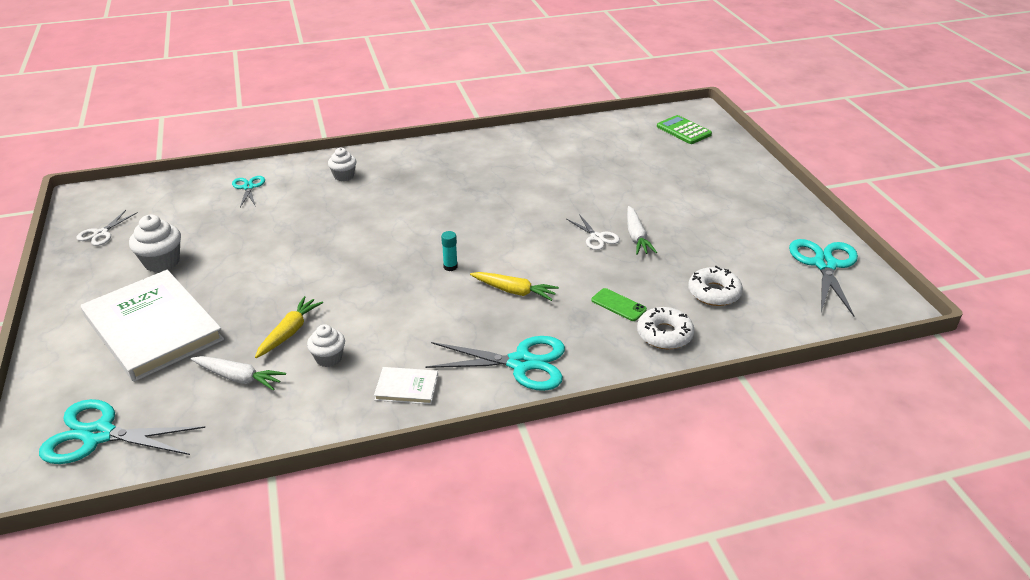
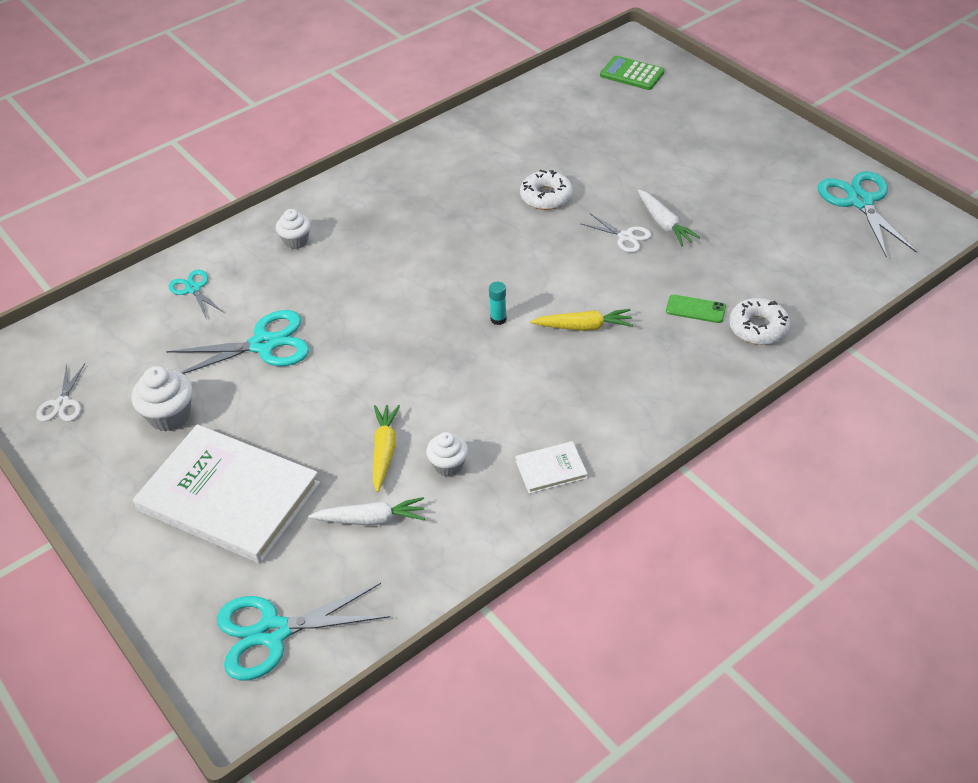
camera: 20 degrees left, 10 degrees up
(521, 363) = (644, 405): turquoise scissors -> turquoise scissors (263, 345)
(714, 293) = (777, 266): white donut -> white donut (546, 196)

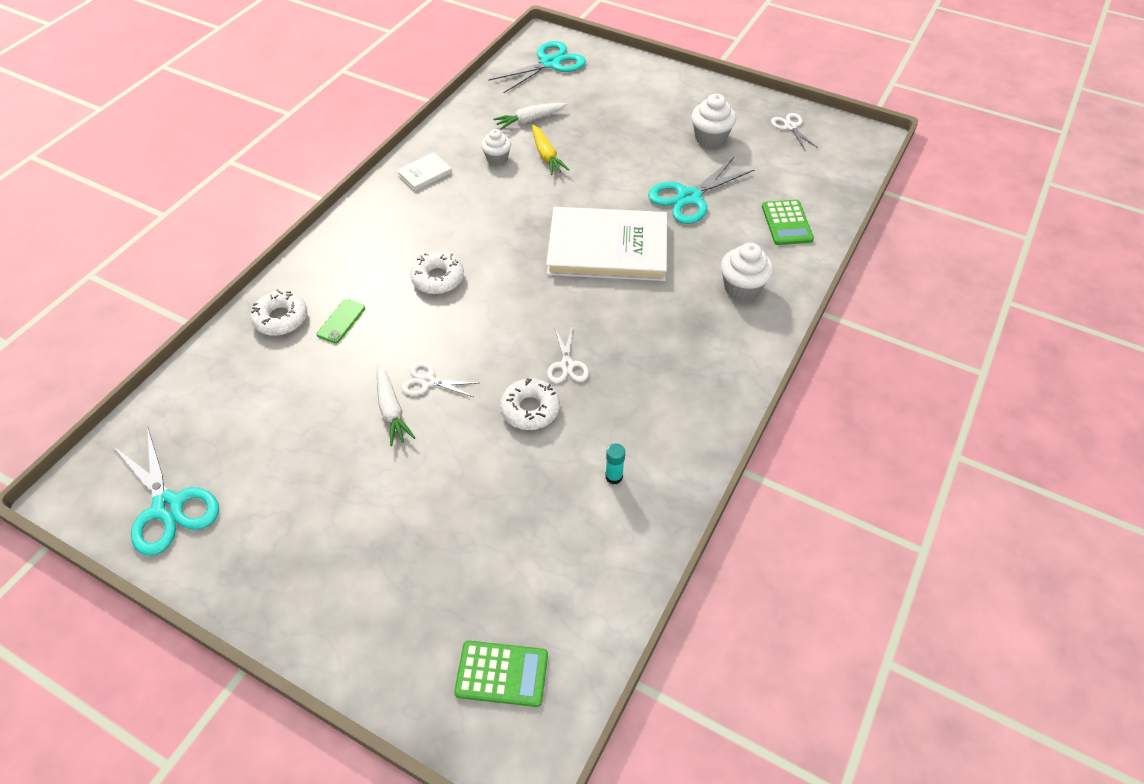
camera: 155 degrees right, 5 degrees up
(193, 289) = (786, 223): turquoise scissors -> green calculator
(229, 497) = (628, 109): white book -> white book (607, 248)
(296, 241) = (742, 288): white cupcake -> white cupcake, size x1.50
(497, 220) = (567, 365): none -> white scissors
(498, 319) = (514, 266): turquoise glue stick -> turquoise glue stick (614, 477)
(583, 327) = (438, 278): yellow carrot -> white donut
(664, 223) = (391, 410): white carrot -> white carrot turned 150 degrees counterclockwise
(695, 309) = (341, 321): green phone -> green phone turned 60 degrees counterclockwise

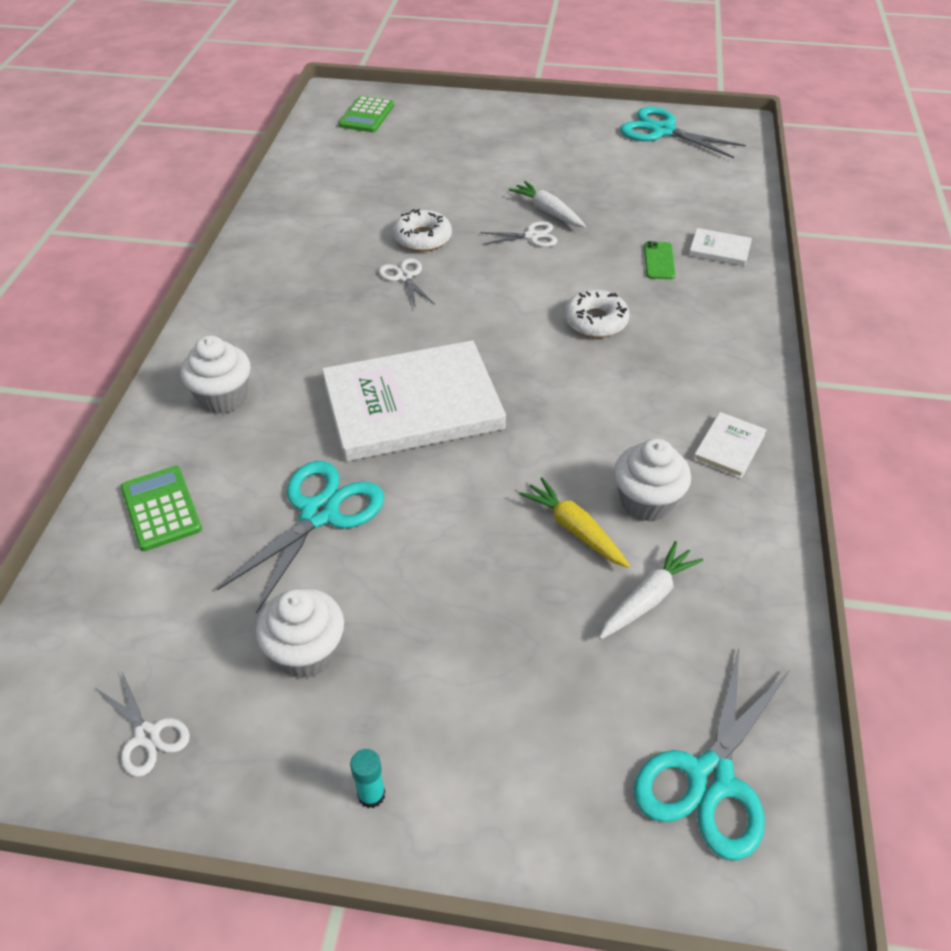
camera: 160 degrees right, 5 degrees down
(281, 318) = (719, 250): white donut -> white book
(497, 158) = (646, 502): white cupcake -> white cupcake, size x1.50
(502, 674) = (367, 115): green calculator -> green calculator turned 60 degrees counterclockwise
(614, 477) = (326, 213): turquoise glue stick -> turquoise glue stick (371, 795)

